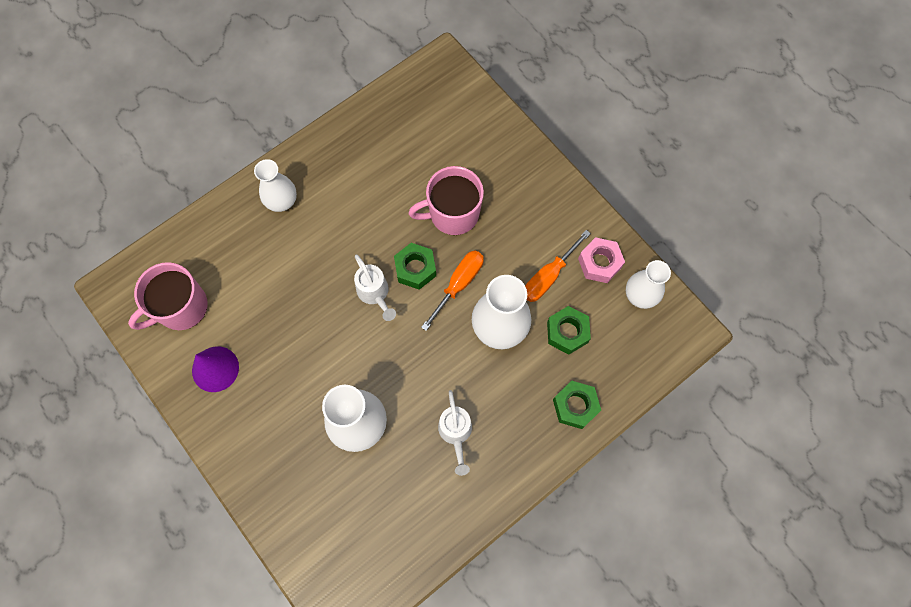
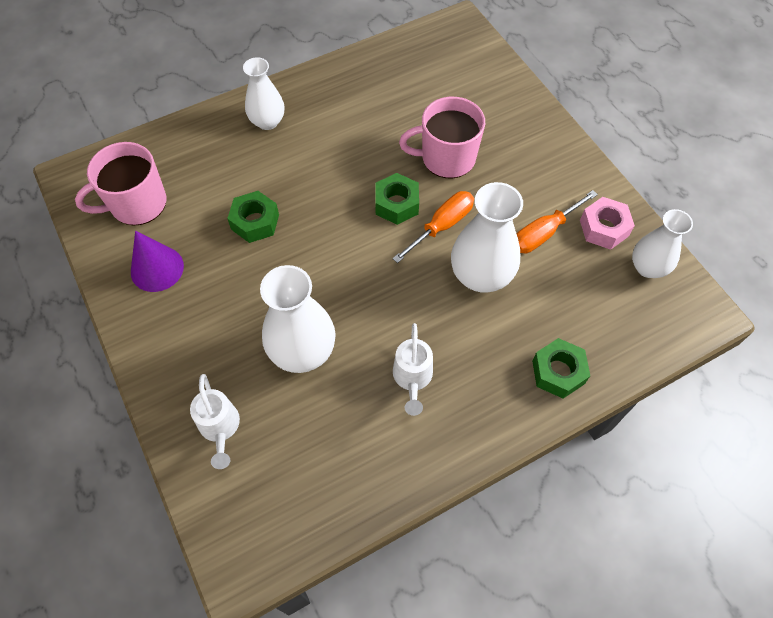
camera: 10 degrees right, 10 degrees down
(375, 294) = (347, 221): white watering can -> white watering can (220, 428)
(567, 332) = (558, 292): green nut -> green nut (255, 222)

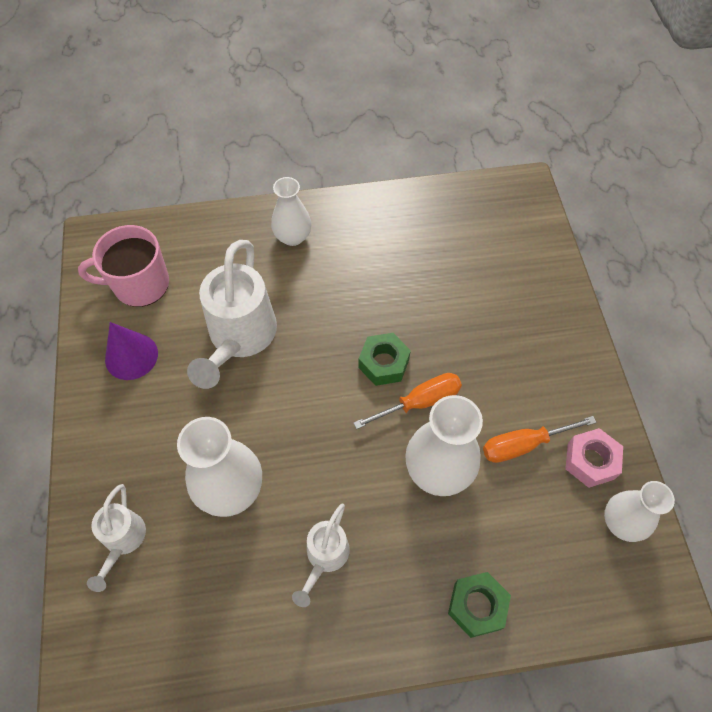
camera: 20 degrees right, 0 degrees up
(255, 222) = (239, 338): green nut -> white watering can
(446, 158) = (454, 329): pink mug -> none

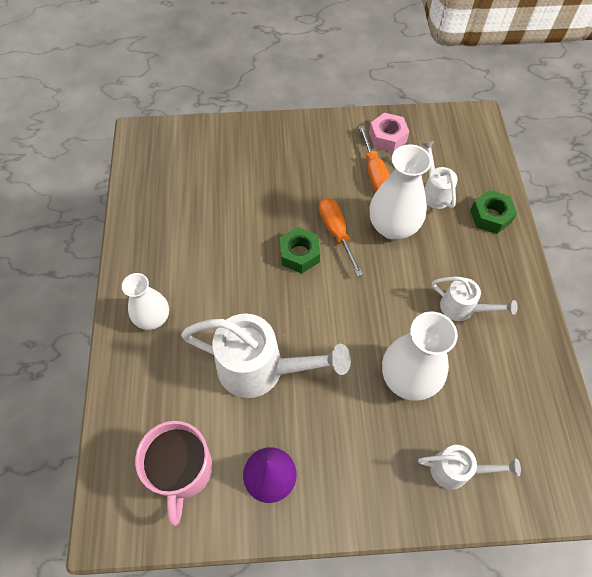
camera: 85 degrees left, 0 degrees up
(506, 526) = (434, 192): none -> white watering can
(622, 522) = (430, 129): white vase -> none

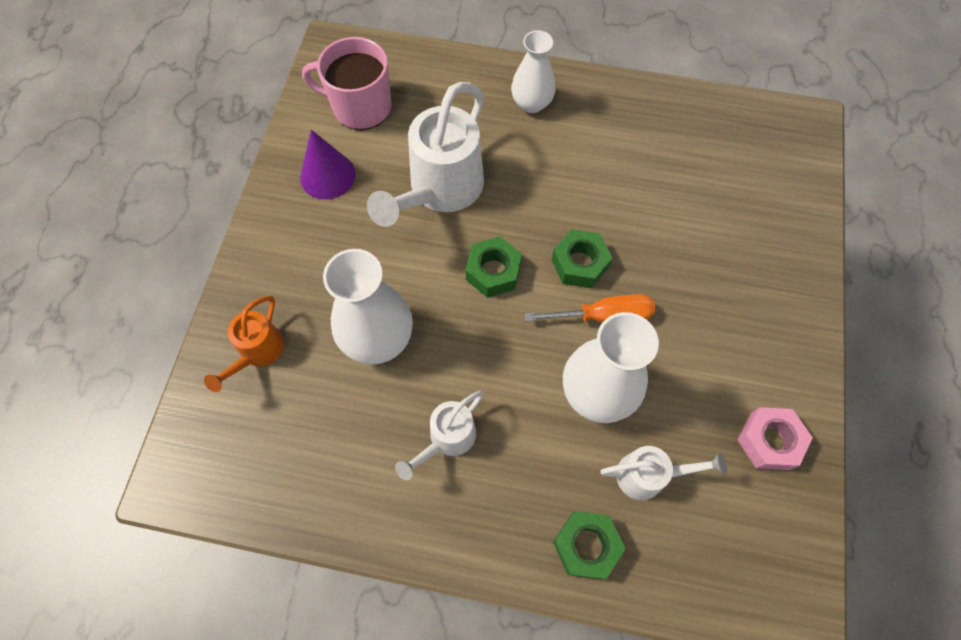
camera: 105 degrees right, 5 degrees up
(324, 310) = (493, 272): none -> green nut
(374, 172) = (700, 398): orange screwdriver -> none
(456, 470) = (258, 352): white watering can -> orange watering can

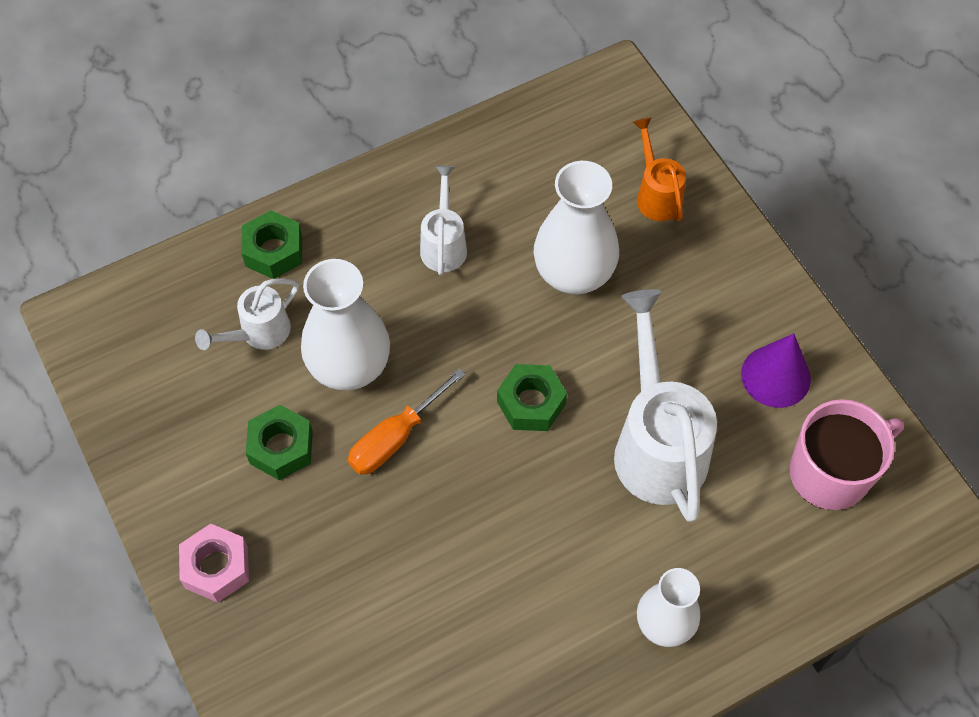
camera: 140 degrees right, 5 degrees down
(579, 264) = (457, 472): green nut -> green nut (281, 447)
(769, 441) = (170, 434): pink nut -> pink nut (216, 567)

